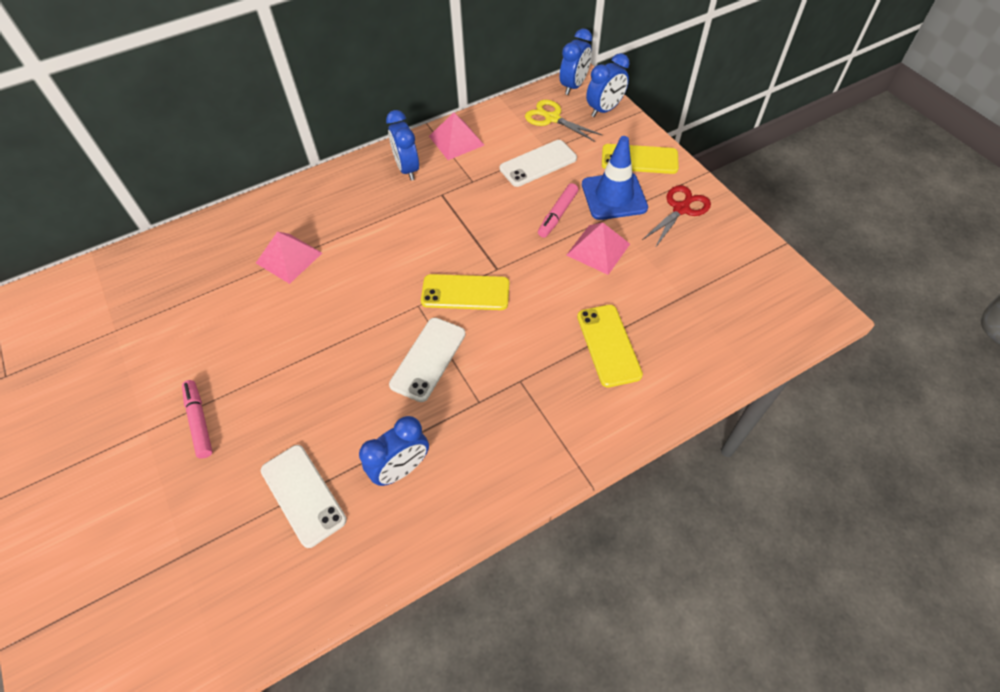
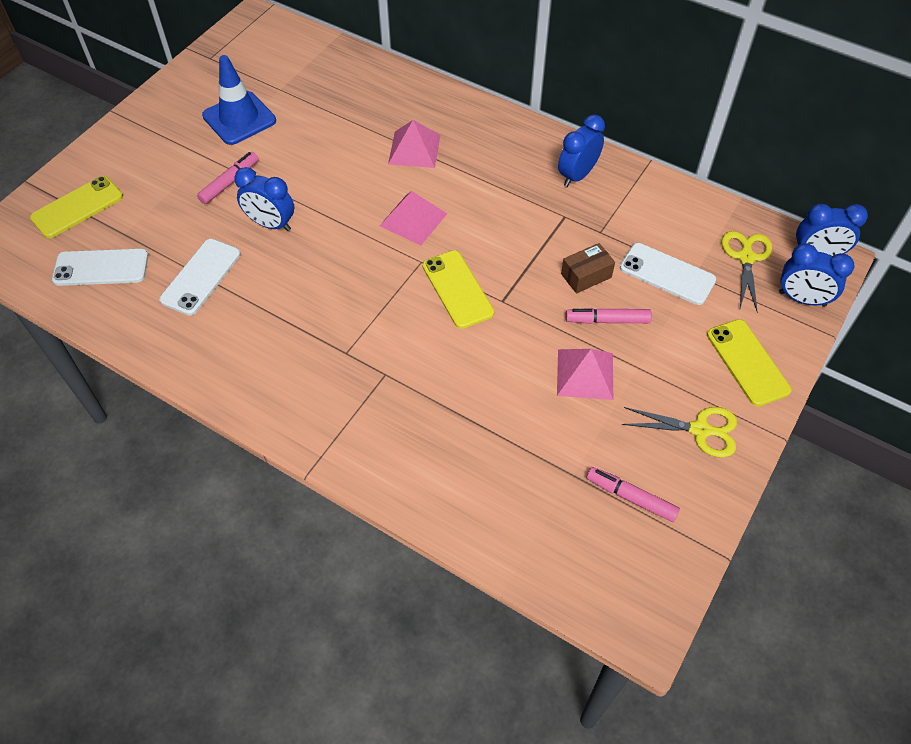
camera: 60 degrees right, 0 degrees up
(401, 469) = (253, 328): blue clock -> blue clock (271, 224)
(428, 359) = (368, 296): white phone -> white phone (101, 268)
(456, 140) = (645, 194): pink pyramid -> pink pyramid (413, 219)
(508, 208) = (586, 275): none -> brown box
(608, 345) = (467, 429): yellow phone -> yellow phone (77, 207)
(614, 196) = (671, 359): blue traffic cone -> blue traffic cone (239, 118)
(681, 209) = (700, 430): red scissors -> yellow scissors
(718, 271) = (631, 497): none -> pink marker

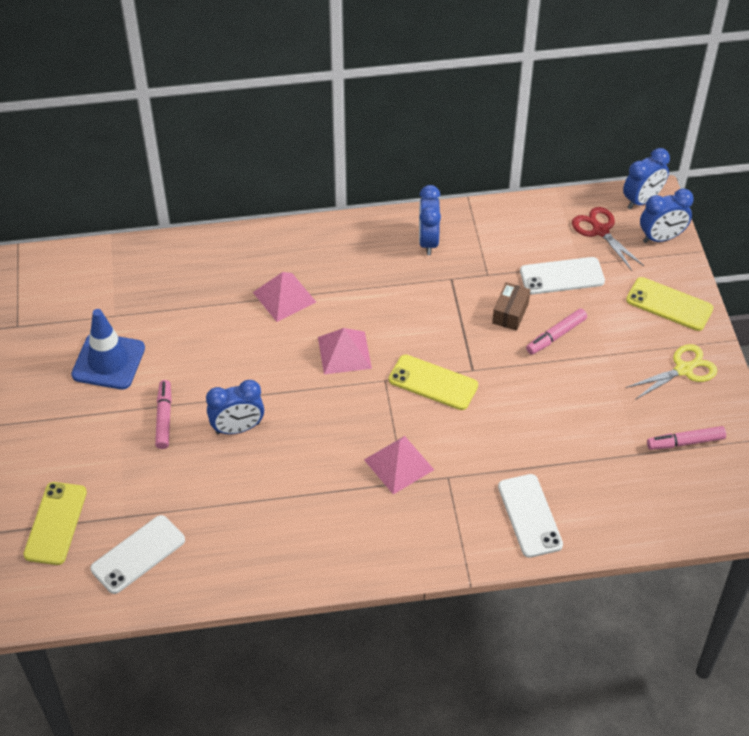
camera: 40 degrees left, 5 degrees down
(201, 277) = (230, 505): white phone -> white phone (530, 516)
(585, 374) = (579, 382): pink pyramid -> pink pyramid (399, 464)
(746, 257) = (600, 230): yellow scissors -> red scissors

